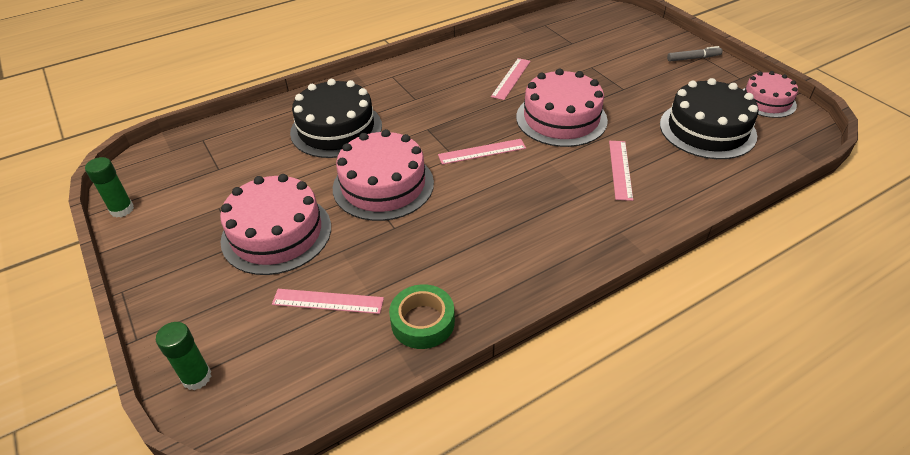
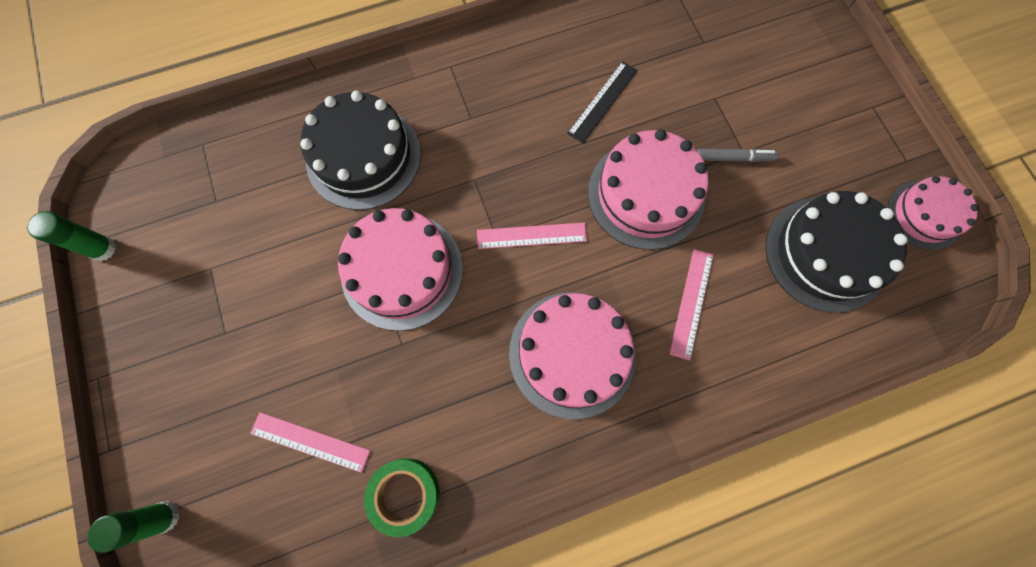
camera: 10 degrees right, 30 degrees up
(276, 233) = (269, 325): pink cake -> pink cake (572, 353)
(511, 78) = (603, 101): pink ruler -> black ruler
(693, 58) = (859, 107): grey marker -> grey marker (733, 158)

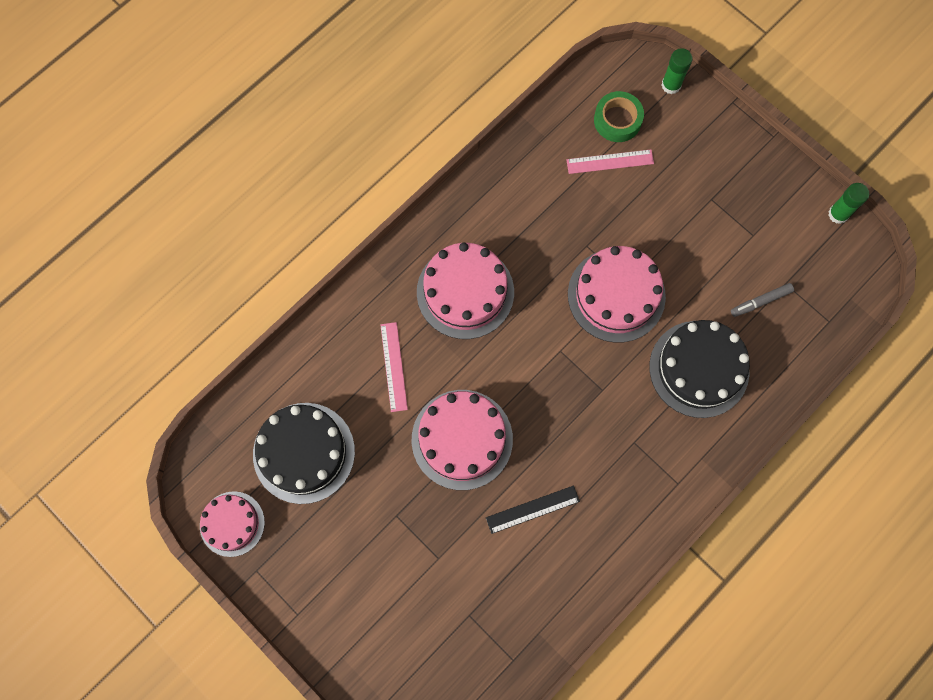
camera: 155 degrees right, 0 degrees up
(405, 494) = (532, 159): green tape -> green tape (617, 120)
(531, 235) = (535, 365): pink ruler -> none
(603, 101) = (532, 509): black ruler -> black ruler turned 60 degrees clockwise
(733, 158) = (402, 505): grey marker -> grey marker (760, 301)

